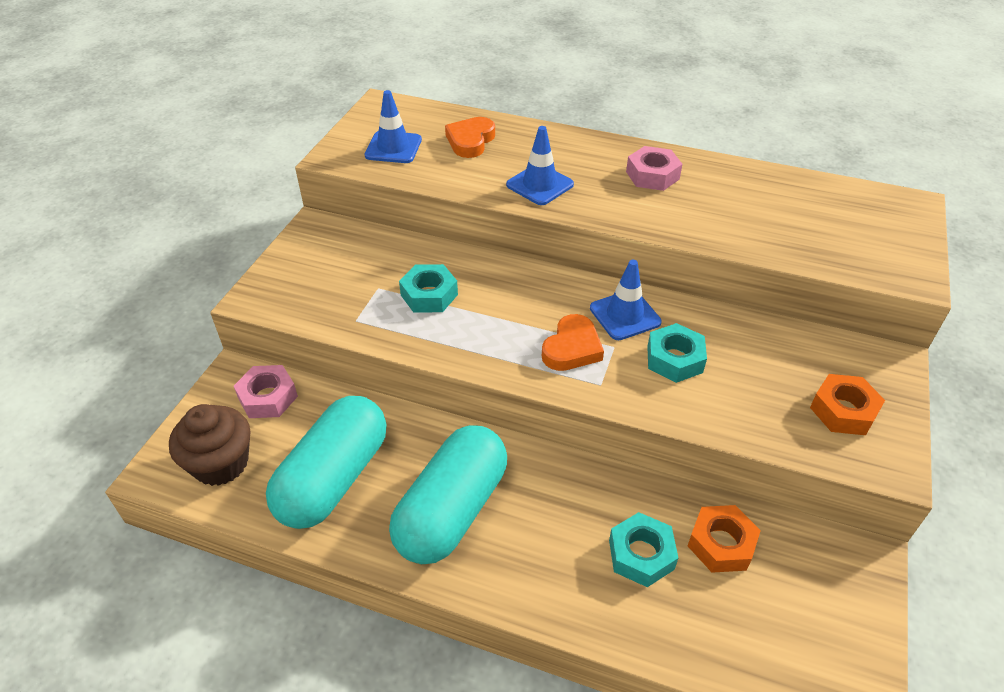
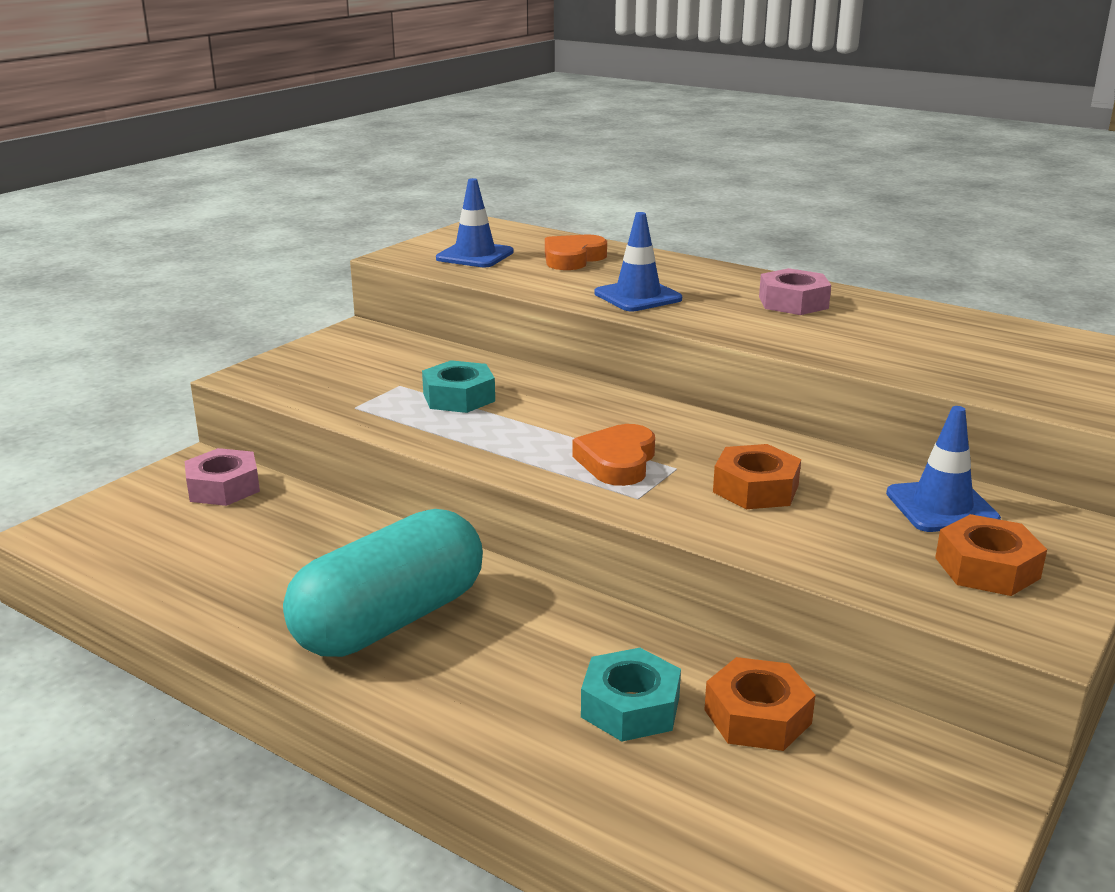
camera: 15 degrees right, 20 degrees down
(221, 463) = (131, 534): brown cupcake -> none
(333, 478) = (257, 568): turquoise capsule -> none
(572, 348) = (617, 462): orange heart -> orange heart turned 150 degrees clockwise
(625, 315) = (707, 443): blue traffic cone -> blue traffic cone (941, 507)
(674, 359) = (756, 489): turquoise nut -> orange nut

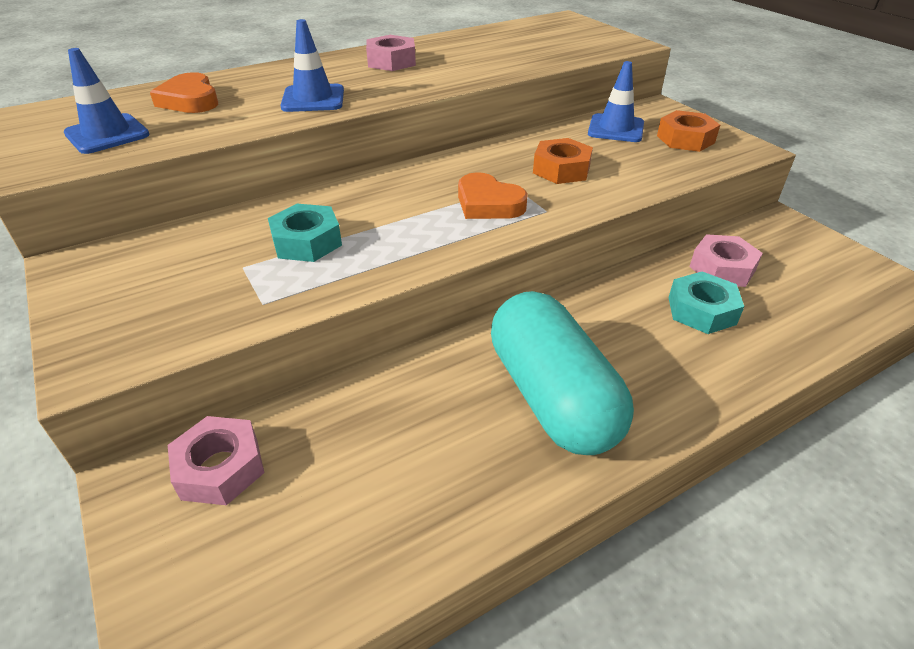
camera: 65 degrees left, 15 degrees up
(757, 716) = (722, 268): orange nut -> pink nut

